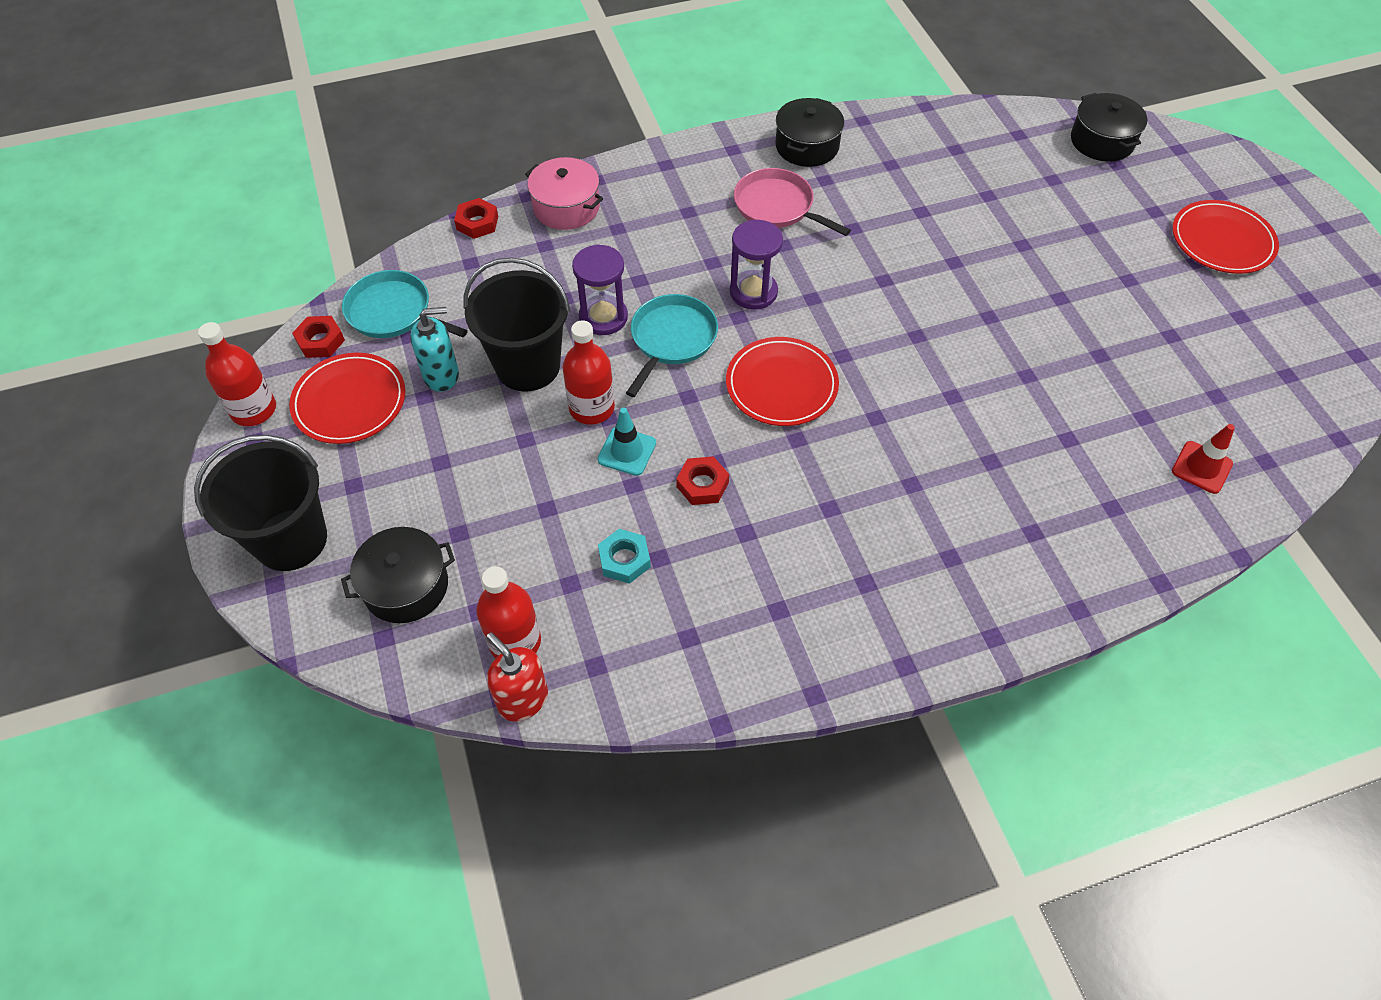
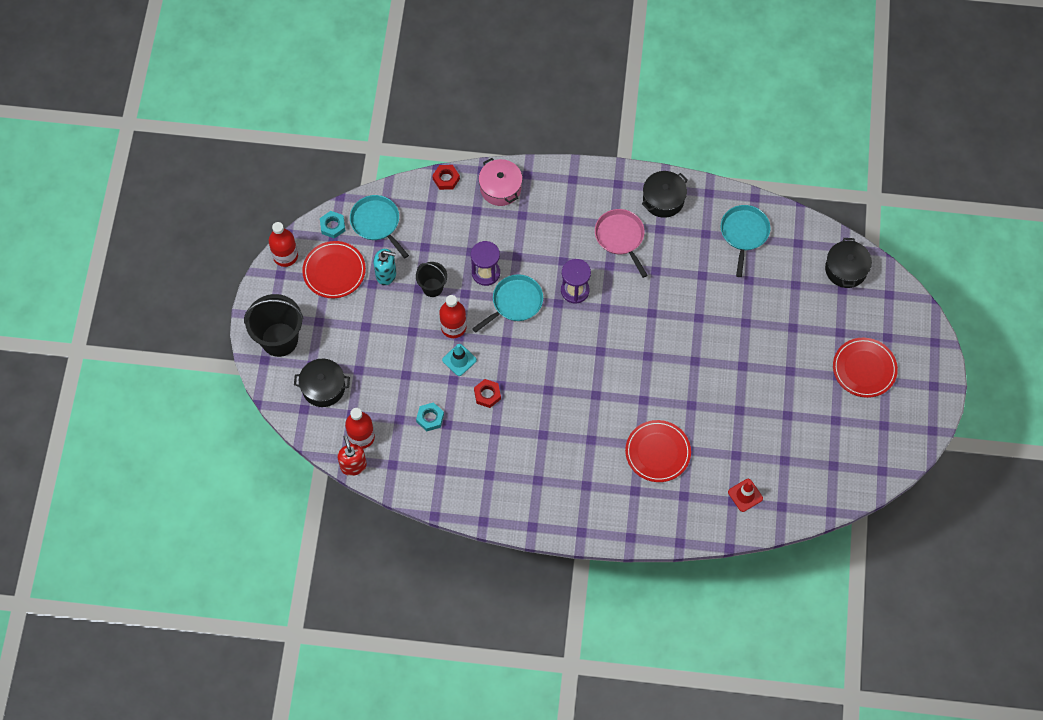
camera: 25 degrees right, 10 degrees up
(320, 341) = (332, 226): red nut -> turquoise nut
(528, 366) = (432, 287): black bucket -> black bucket, size x0.57
(781, 385) = (558, 355): red plate -> red plate (657, 452)
(941, 147) = (744, 233): none -> turquoise pan

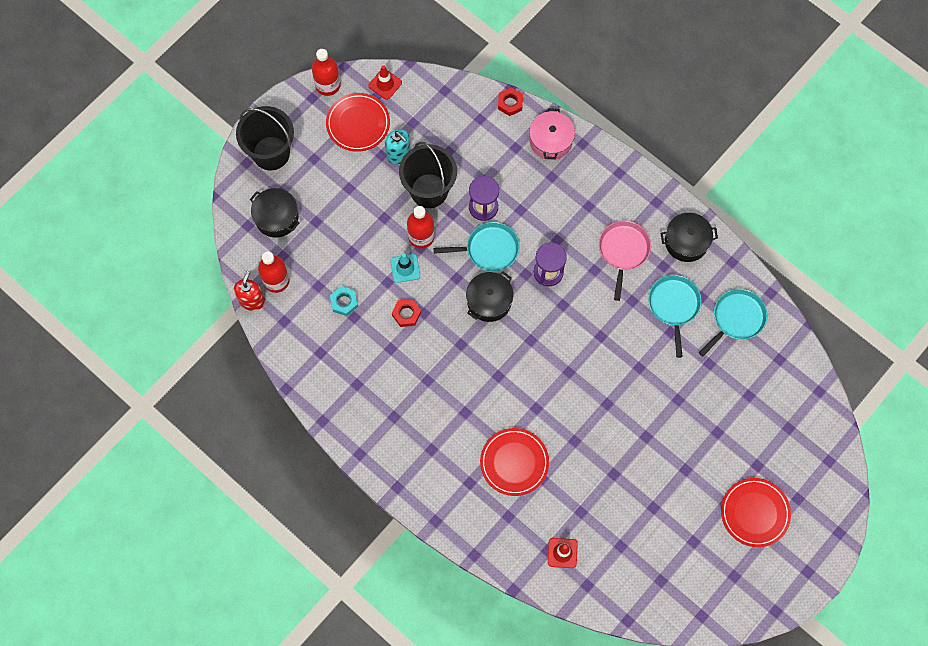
camera: 35 degrees right, 5 degrees up
(332, 226) = (385, 84): turquoise nut -> red traffic cone
(376, 223) = (423, 104): turquoise pan -> turquoise pan (674, 305)
(432, 287) = (429, 190): black bucket -> black bucket, size x1.76
(846, 269) = (806, 411): black pot -> black pot (489, 301)

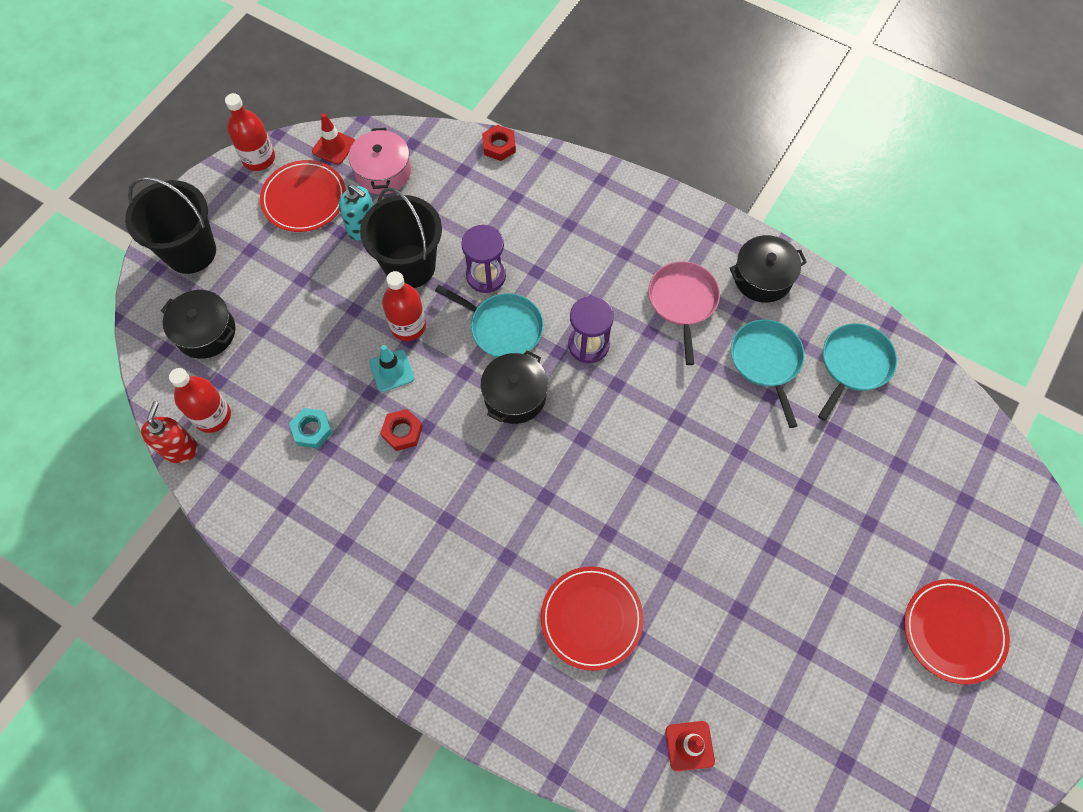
camera: 10 degrees left, 5 degrees down
(489, 249) = (503, 328): turquoise pan -> turquoise pan turned 45 degrees clockwise
(551, 141) = (559, 182): pink pot -> pink pot (383, 172)

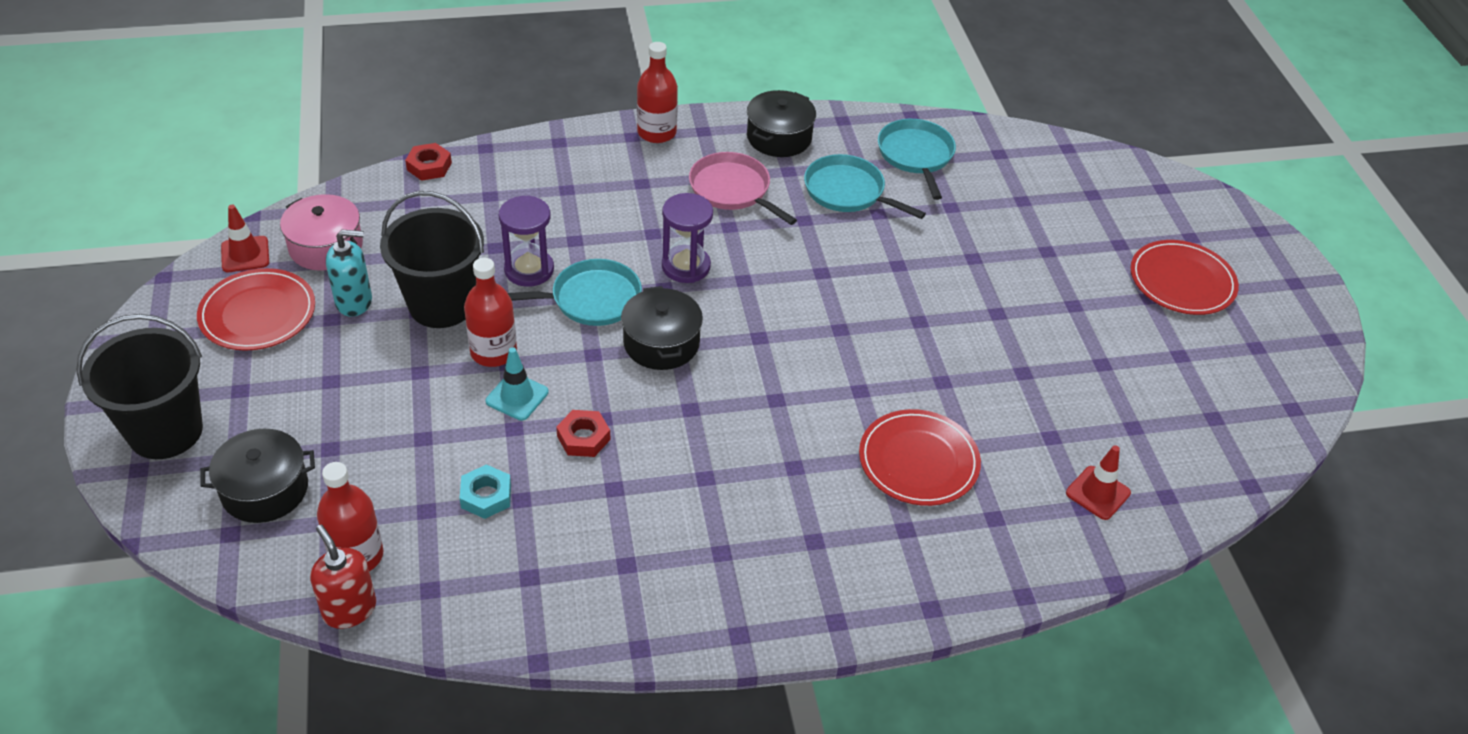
camera: 45 degrees left, 20 degrees down
(259, 158) = (163, 308): red bottle -> red bottle (656, 132)

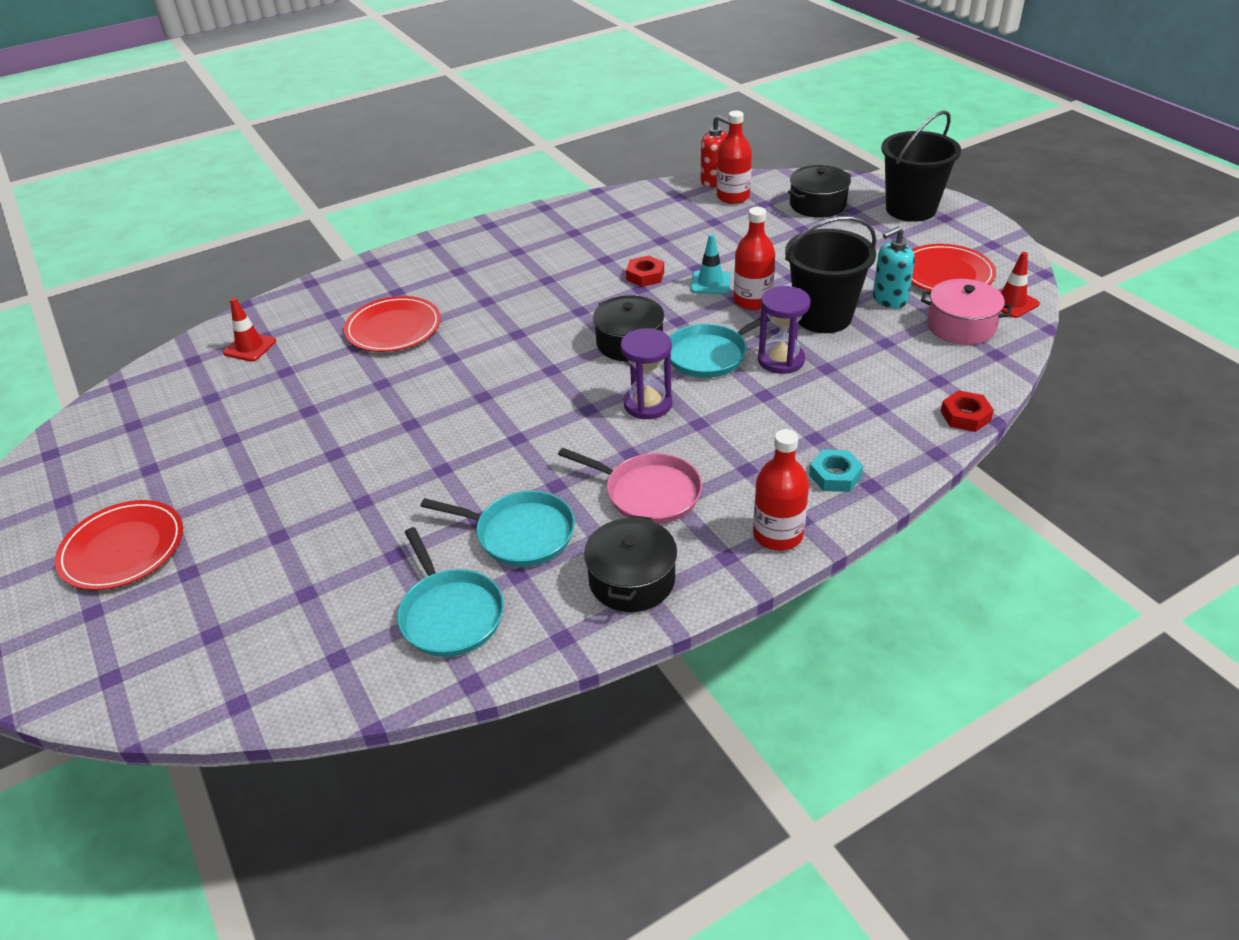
camera: 165 degrees right, 5 degrees down
(486, 496) = (683, 235): turquoise nut -> turquoise nut (835, 476)

